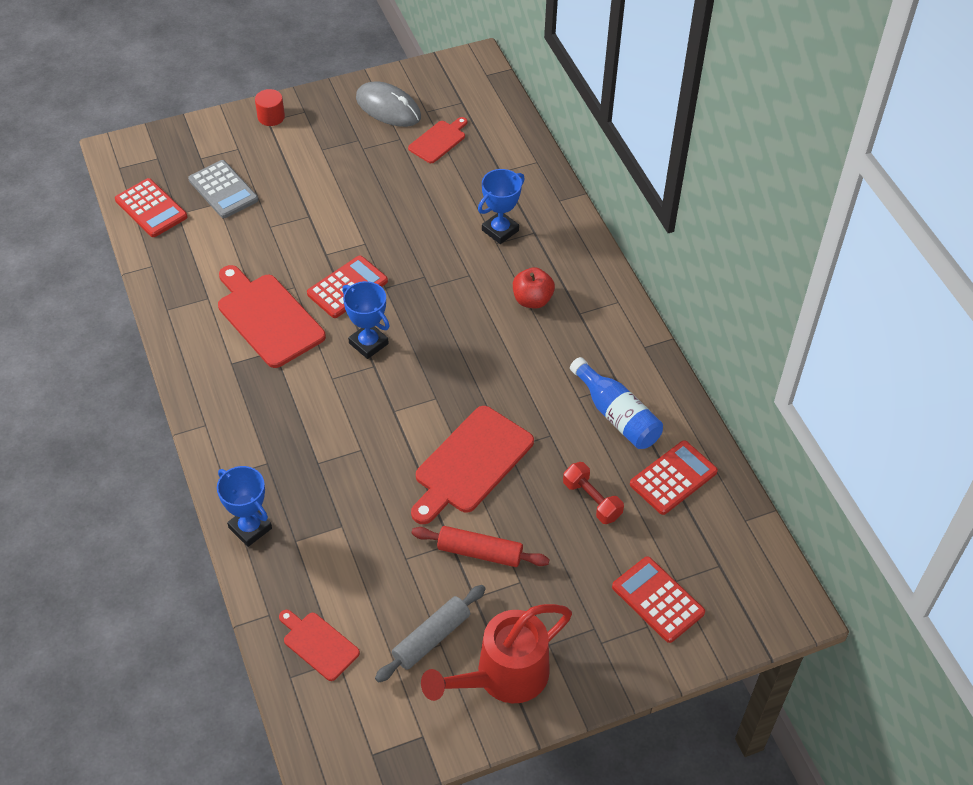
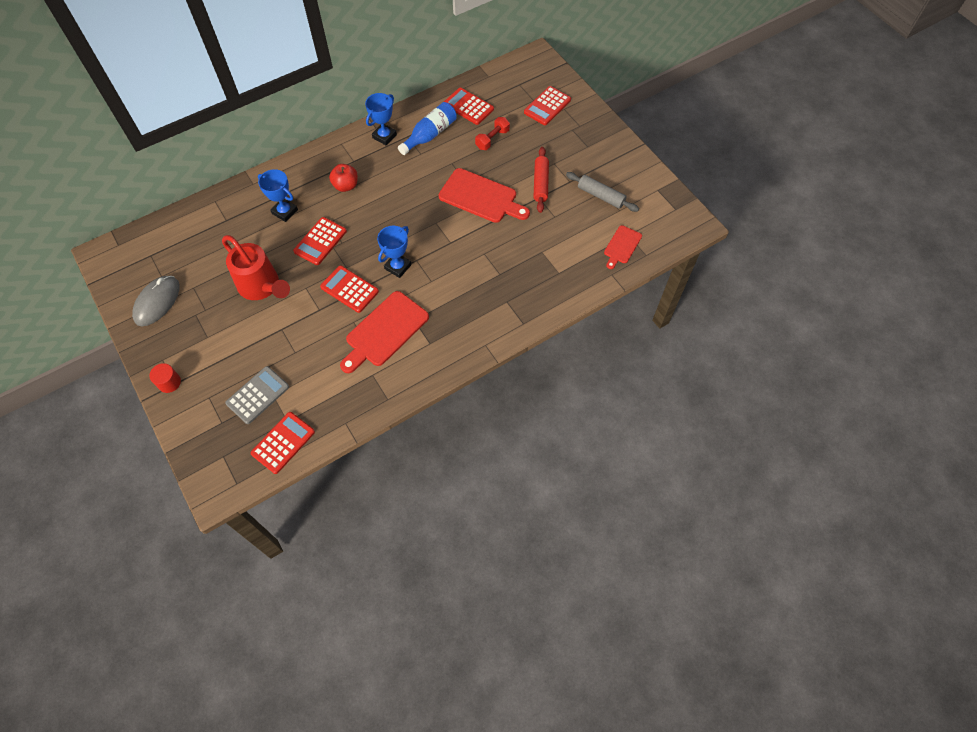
camera: 100 degrees left, 10 degrees up
(250, 528) = (556, 298): blue trophy -> blue trophy (384, 136)
(437, 264) = (320, 241): none -> red calculator
(439, 140) = (194, 262): red cutting board -> none
(503, 676) = (612, 162): red watering can -> red watering can (262, 286)

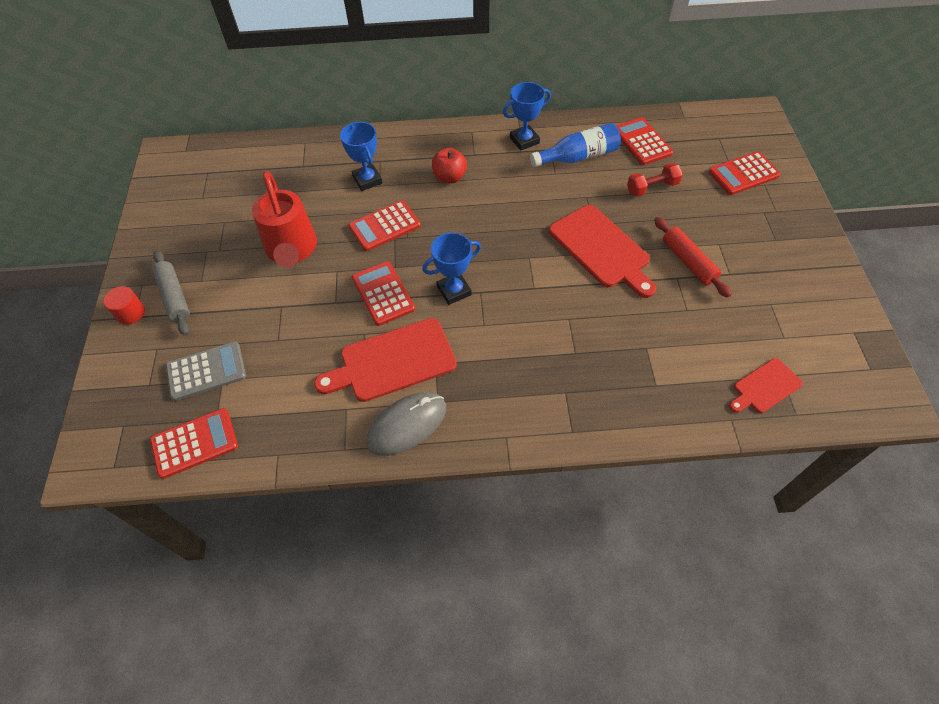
camera: 30 degrees right, 5 degrees down
(157, 302) = (180, 222): grey mouse -> grey mouse (407, 425)
(540, 183) = (688, 262): red rolling pin -> red rolling pin turned 60 degrees counterclockwise
(601, 196) = (765, 308): grey rolling pin -> grey rolling pin (175, 297)

